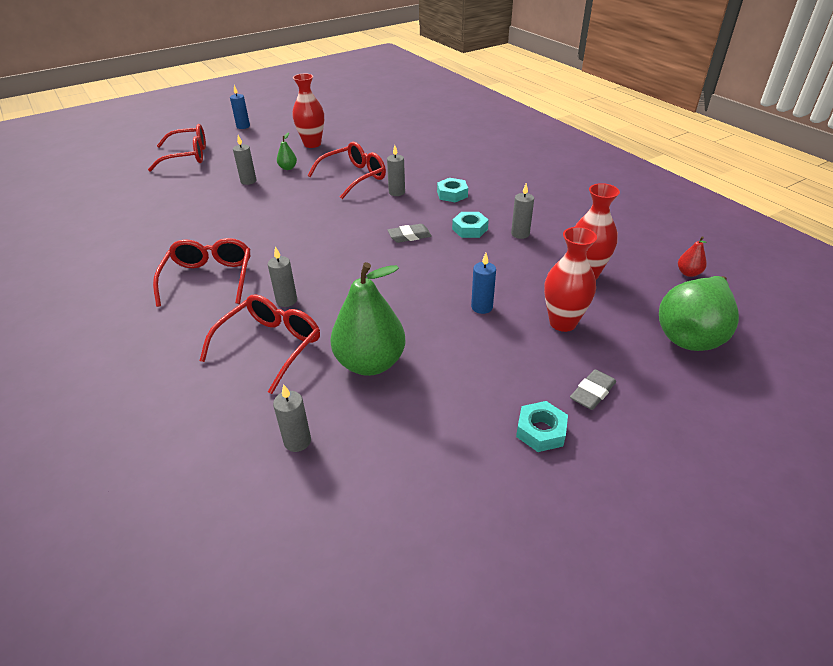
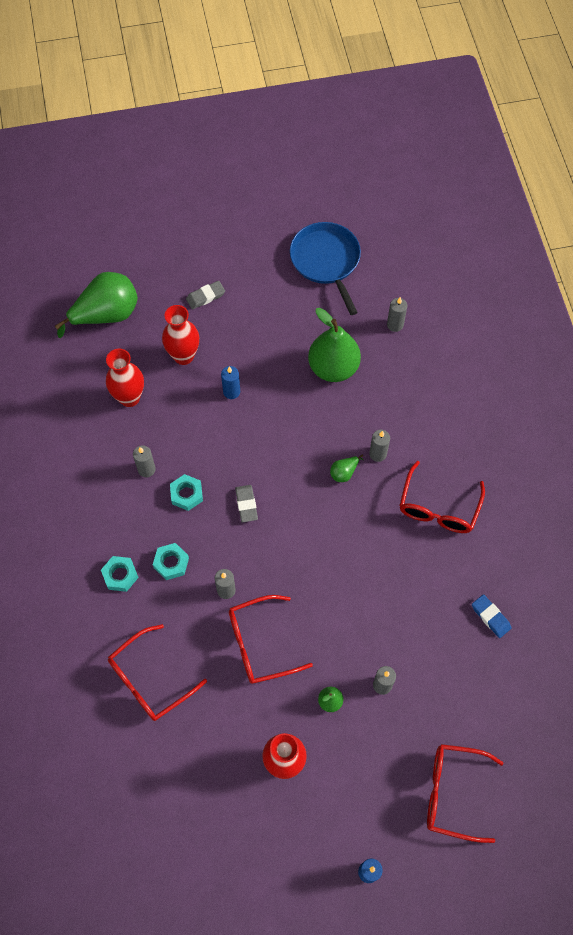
camera: 160 degrees left, 25 degrees up
(153, 228) = (490, 617): none -> blue eraser
(270, 346) = (399, 408): red glasses -> red glasses (150, 679)
(320, 278) = (344, 472): none -> green pear
(409, 236) = (246, 504): grey eraser -> grey eraser turned 75 degrees clockwise
(447, 507) = (326, 261): none -> blue pan
(541, 431) = (253, 283): turquoise nut -> turquoise nut (120, 575)
(688, 273) = (51, 370): red pear -> none

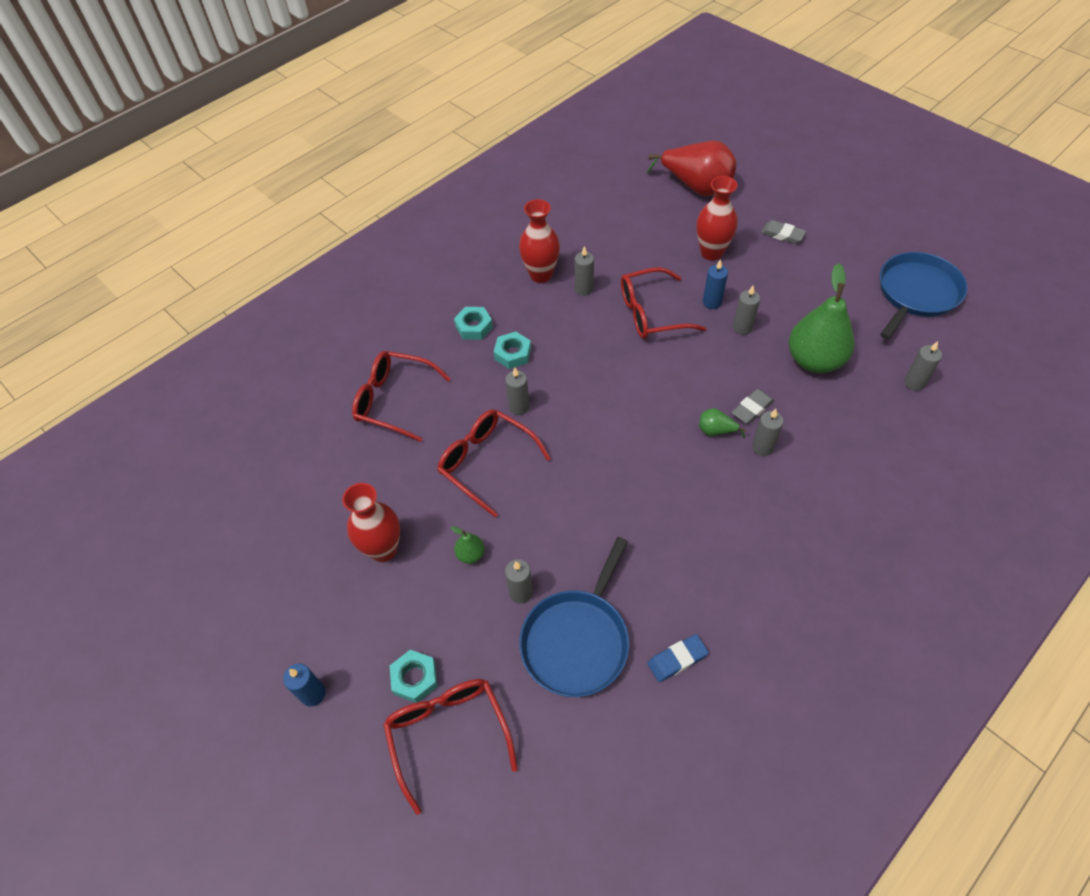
camera: 60 degrees right, 10 degrees down
(106, 315) = (696, 187): green pear -> red pear
(129, 398) = (638, 242): red vase -> red vase (541, 275)
(186, 494) = (585, 328): turquoise nut -> turquoise nut (415, 678)
(246, 504) = (614, 374): grey eraser -> grey eraser (752, 408)
(270, 390) = (742, 327): none -> grey candle
(438, 507) = (756, 535): red glasses -> red glasses (651, 313)
(440, 670) = (577, 640): none -> blue pan
(490, 617) = (677, 659): blue eraser -> blue eraser turned 45 degrees clockwise

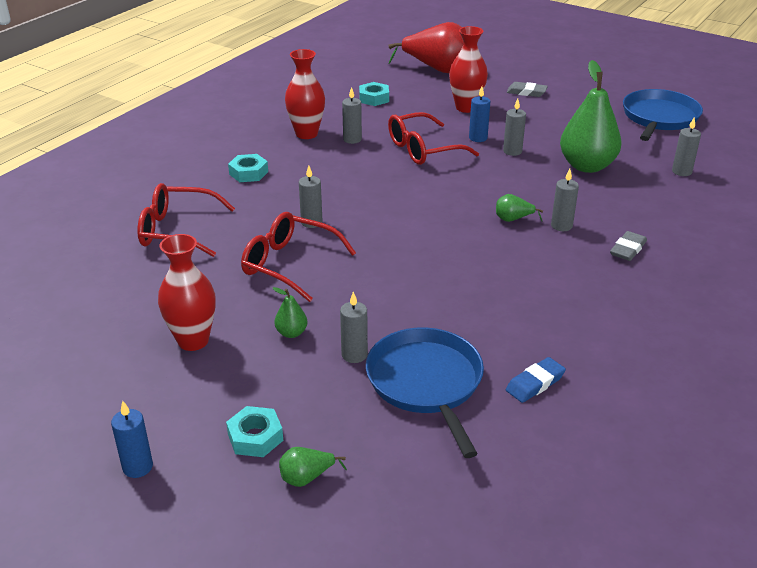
camera: 15 degrees left, 20 degrees down
(448, 735) = (306, 478): red glasses -> green pear
(512, 354) = (294, 187): turquoise nut -> turquoise nut (374, 98)
(577, 640) = (426, 383): blue pan -> blue pan turned 150 degrees clockwise
(752, 408) = (541, 201): grey eraser -> grey eraser (628, 249)

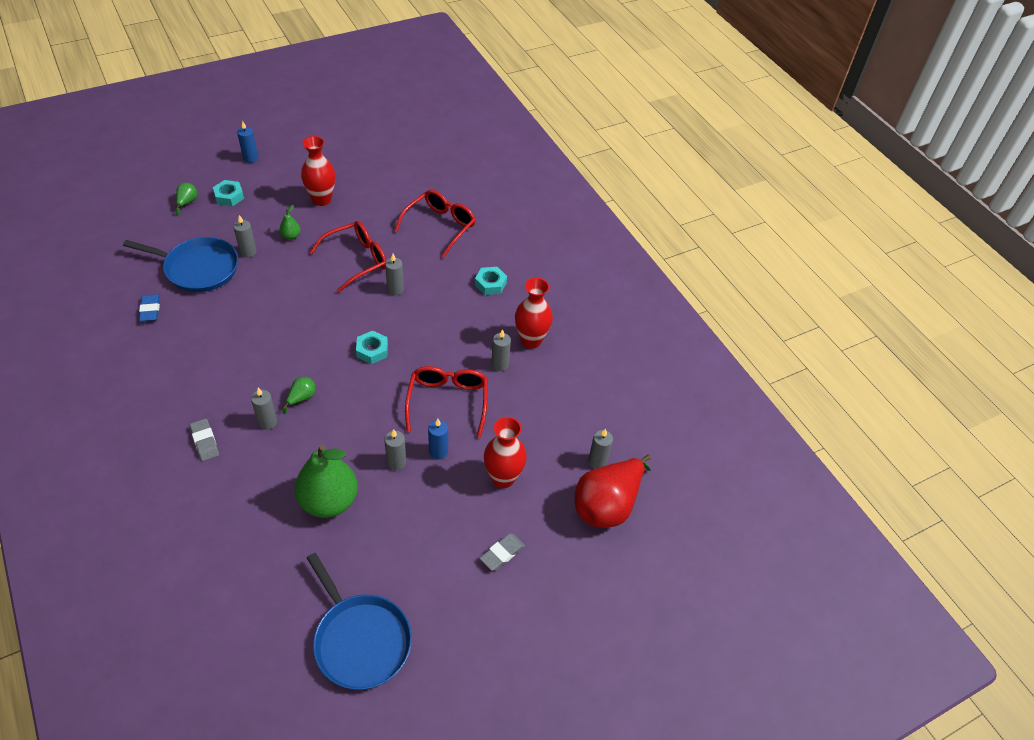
camera: 115 degrees right, 15 degrees up
(374, 98) = (570, 417): turquoise nut -> turquoise nut (372, 350)
(681, 171) = (258, 570): grey candle -> grey candle (597, 461)

